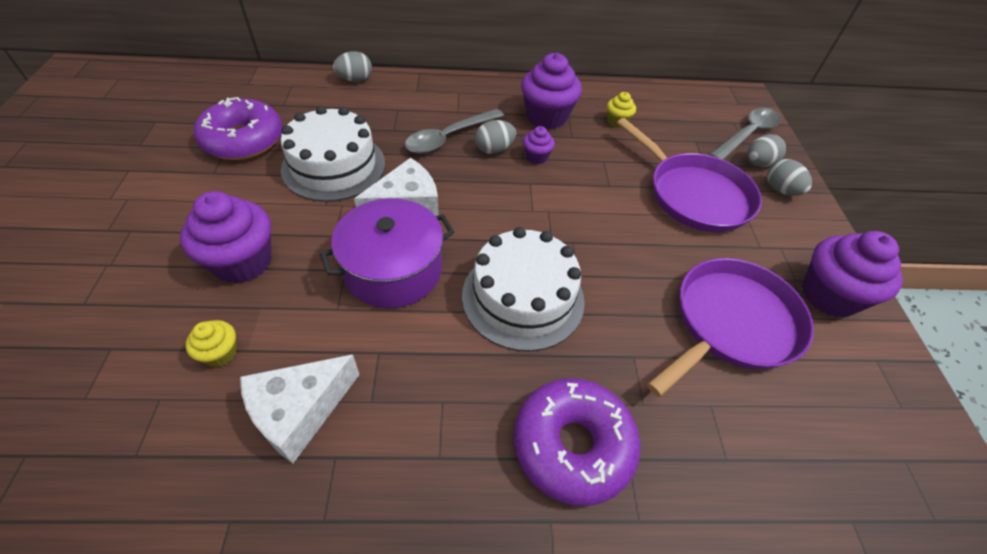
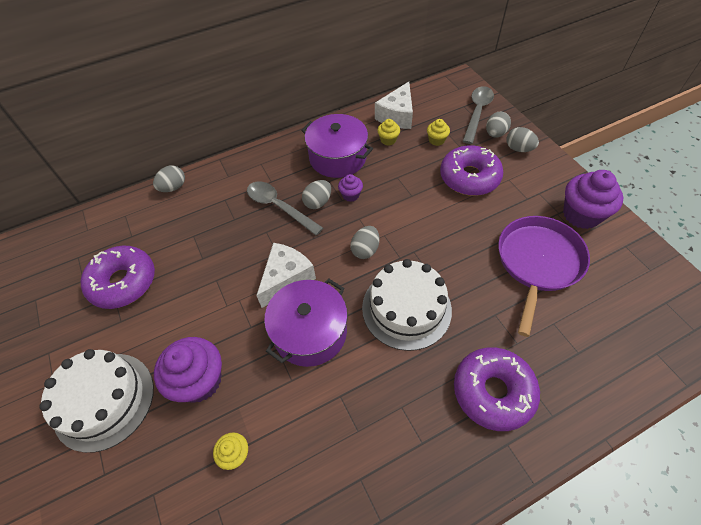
camera: 20 degrees left, 5 degrees up
(299, 411) = (317, 463): white cheese -> white cheese (397, 116)
(334, 166) = (210, 271): white cake -> white cake (104, 400)
(449, 137) = (279, 207): grey spoon -> grey spoon turned 105 degrees clockwise
(515, 216) = (365, 250): none -> grey egg
(546, 117) = (337, 157): purple cupcake -> purple pot
(677, 143) = (436, 140): none -> yellow cupcake
(694, 195) = (469, 177): purple pan -> purple donut

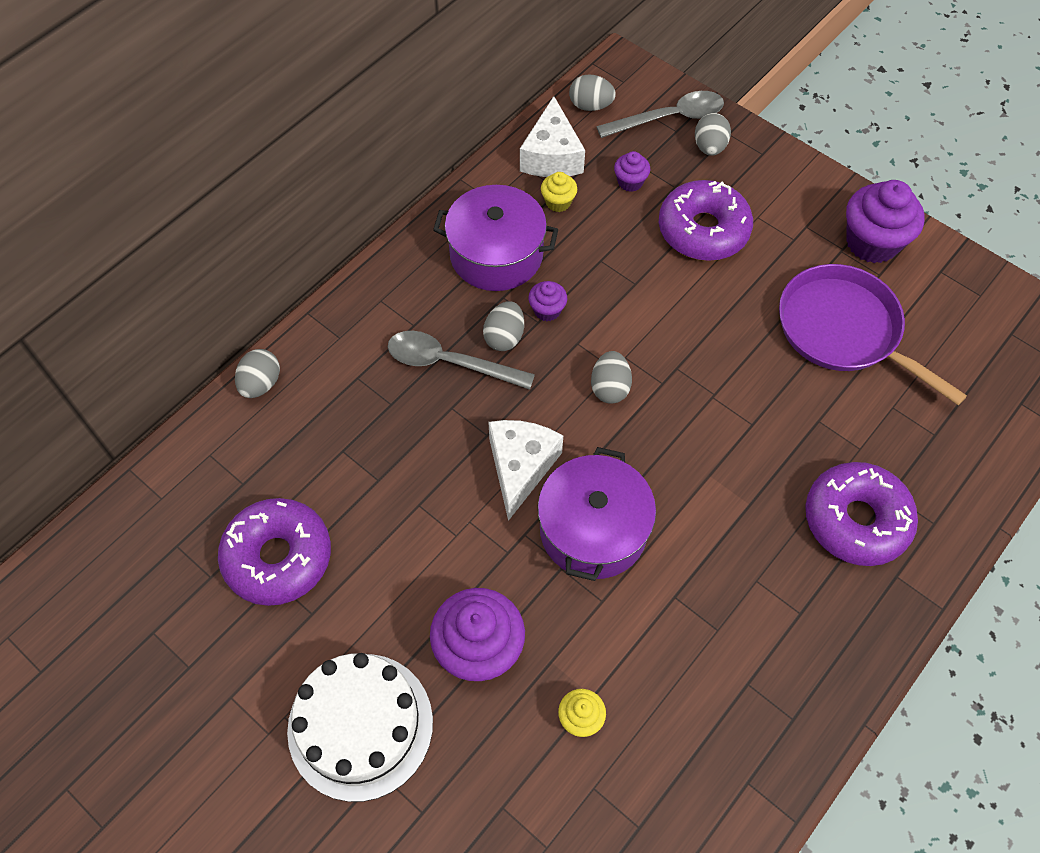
camera: 25 degrees left, 5 degrees up
(406, 308) = (704, 452): white cake -> none
(436, 140) = (630, 182): yellow cupcake -> purple cupcake
(477, 113) = (669, 118): grey spoon -> grey spoon turned 75 degrees clockwise
(518, 149) = (752, 163): grey egg -> grey egg (590, 106)
(538, 262) = (843, 330): purple pan -> purple pan turned 45 degrees counterclockwise

